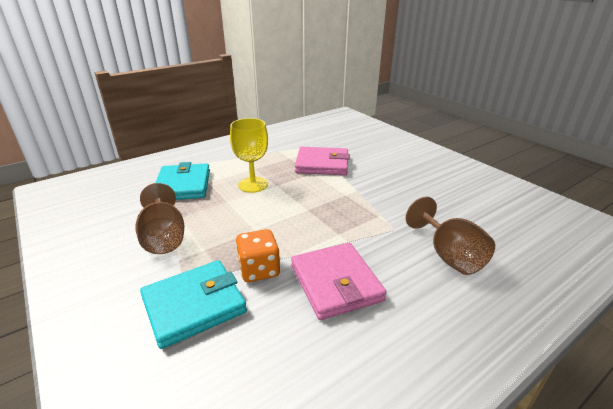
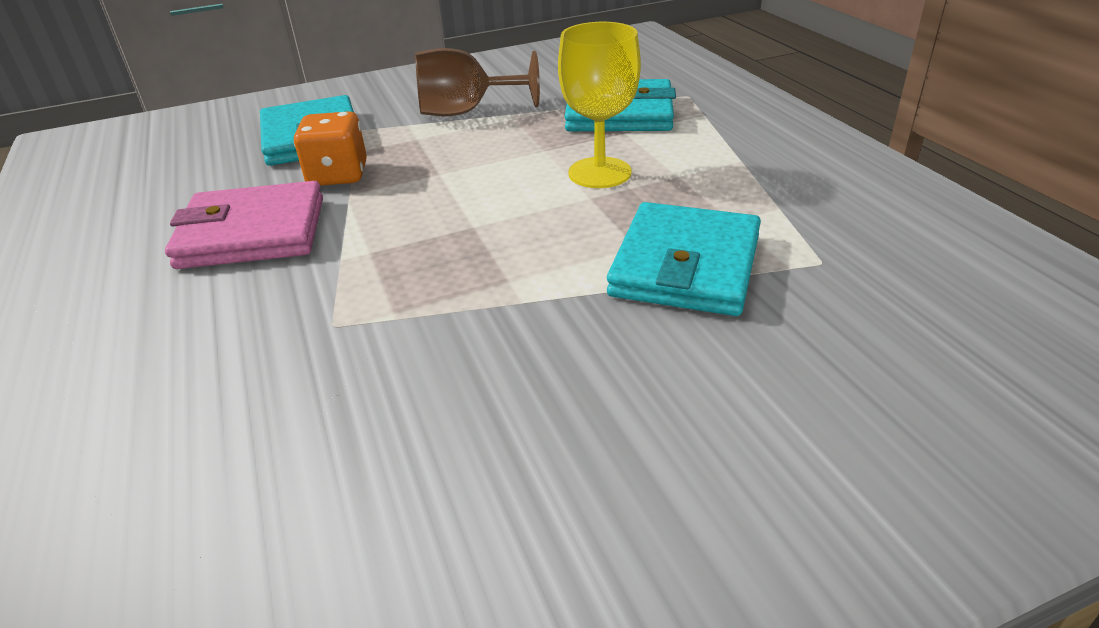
camera: 105 degrees right, 5 degrees up
(322, 164) = (686, 266): pink wallet -> turquoise wallet
(449, 255) = (190, 380): brown goblet -> none

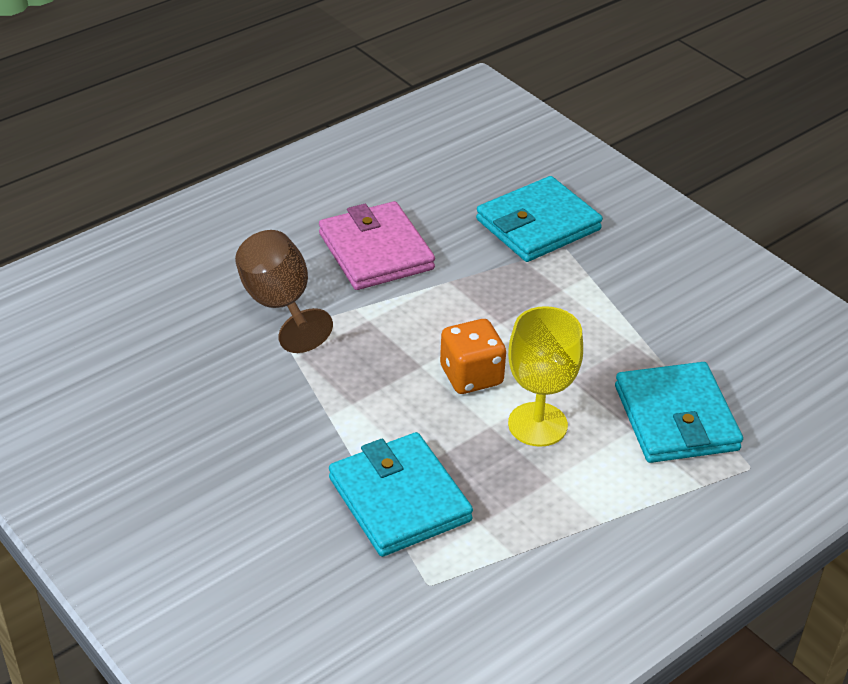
camera: 70 degrees right, 5 degrees up
(338, 175) = (476, 264): orange dice -> orange dice (471, 376)
(466, 112) = (632, 306): brown goblet -> brown goblet (280, 305)
(686, 266) = (399, 499): turquoise wallet -> turquoise wallet turned 60 degrees clockwise

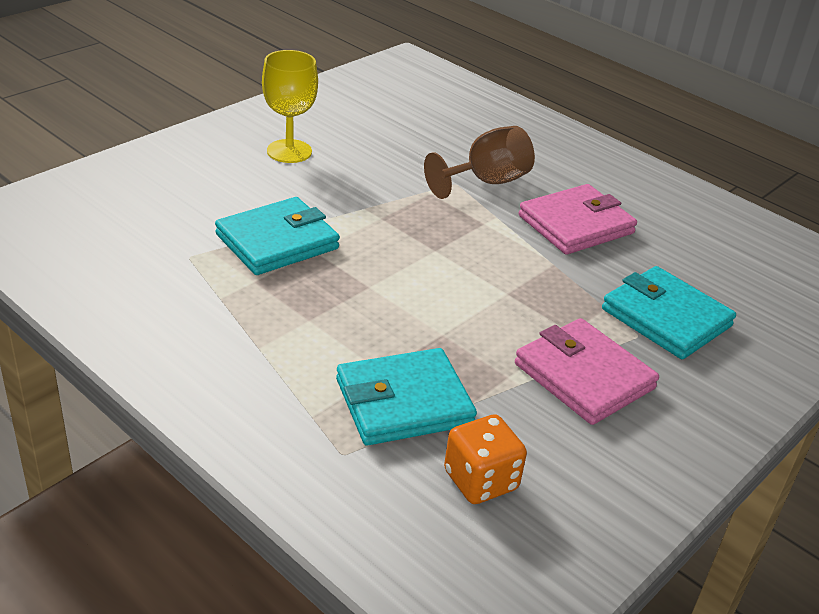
camera: 80 degrees right, 5 degrees down
(471, 376) = (430, 276): orange dice -> orange dice (480, 480)
(537, 424) = (376, 313): yellow goblet -> yellow goblet (289, 151)
(627, 294) = (583, 376): none -> pink wallet

